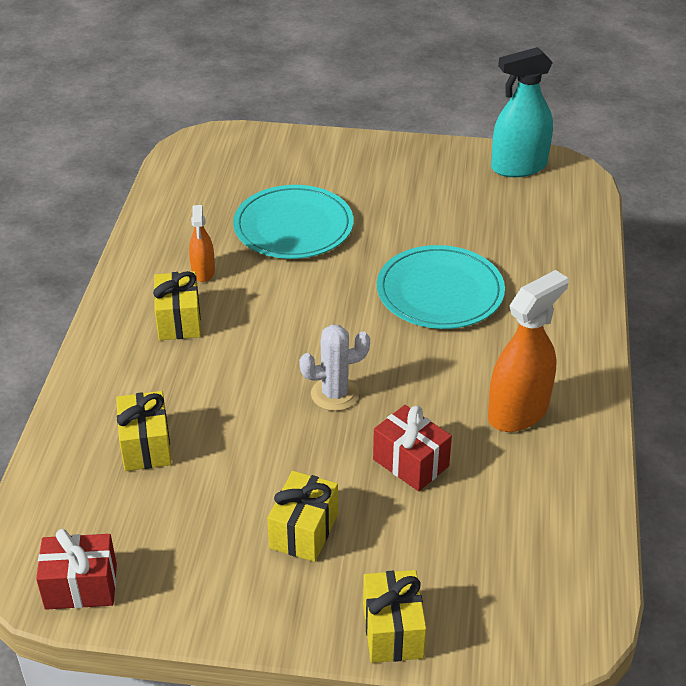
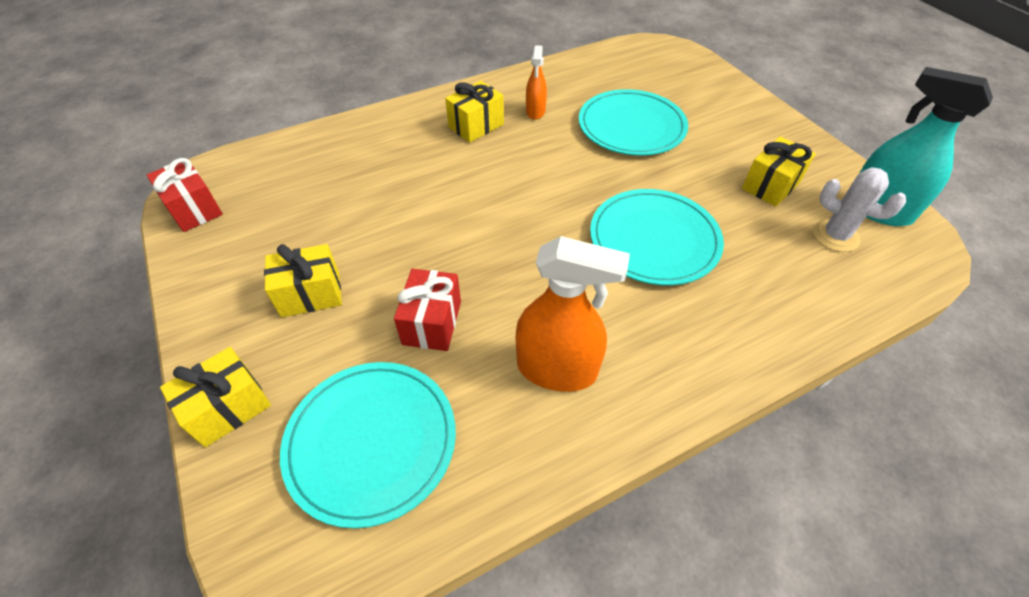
camera: 55 degrees right, 10 degrees up
(146, 446) = (342, 172): yellow gift -> yellow gift (770, 185)
(203, 272) = (535, 111): orange spray bottle -> orange spray bottle turned 45 degrees counterclockwise
(335, 394) = (473, 237): white cactus -> white cactus (835, 236)
(500, 547) = (371, 442): none -> turquoise plate

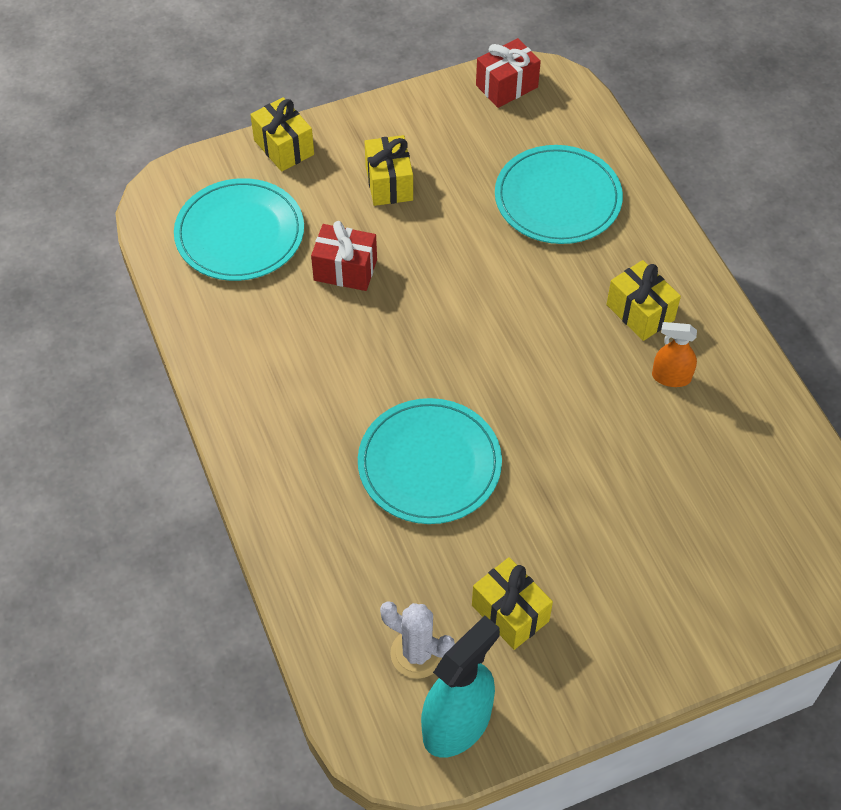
camera: 95 degrees right, 5 degrees up
(557, 369) = (282, 357): orange spray bottle -> none
(631, 126) = (637, 482): turquoise plate -> turquoise plate (557, 198)
(835, 236) = (417, 653): white cactus -> white cactus turned 75 degrees clockwise

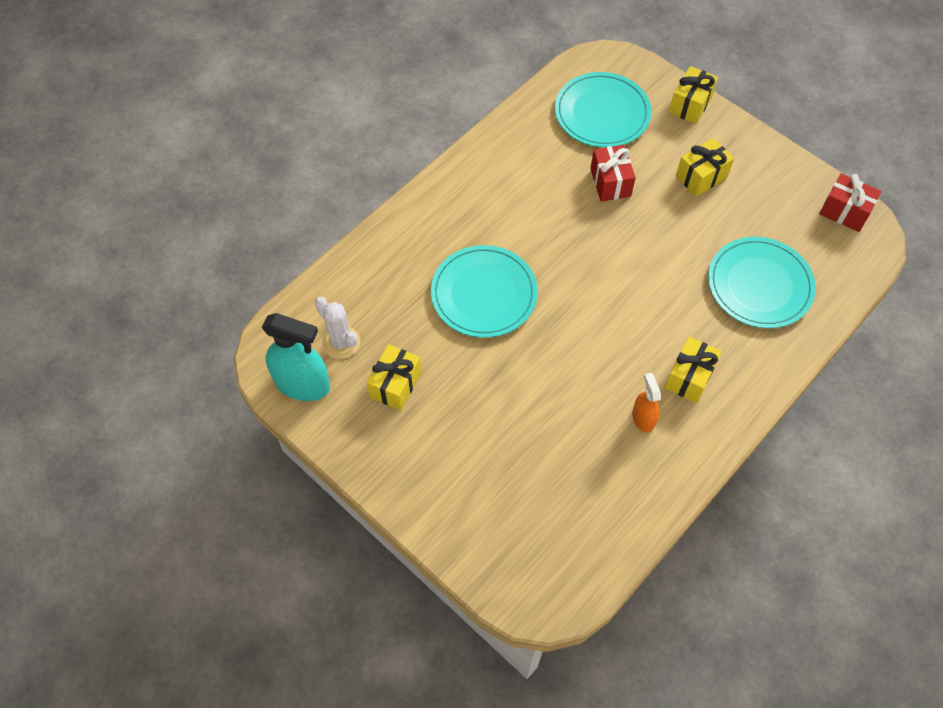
camera: 65 degrees right, 5 degrees up
(417, 653) = (341, 342): white cactus -> white cactus turned 45 degrees counterclockwise

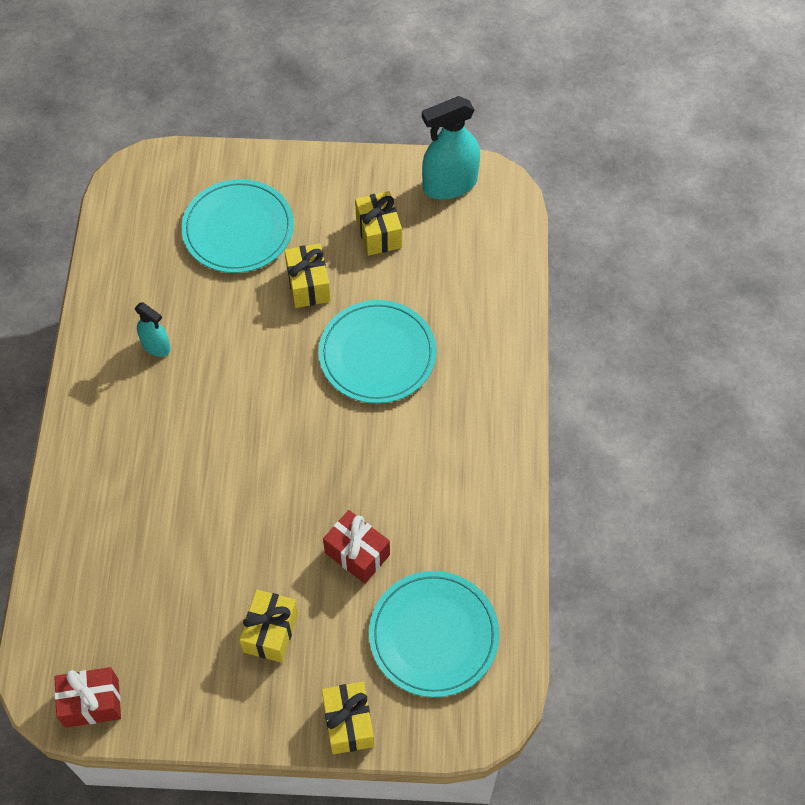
camera: 140 degrees right, 0 degrees up
(341, 342) = (453, 233): white cactus -> none
(643, 418) = (156, 346): orange spray bottle -> turquoise spray bottle
(689, 377) = (140, 408): yellow gift -> yellow gift (308, 285)
(759, 285) = (131, 547): turquoise plate -> turquoise plate (238, 229)

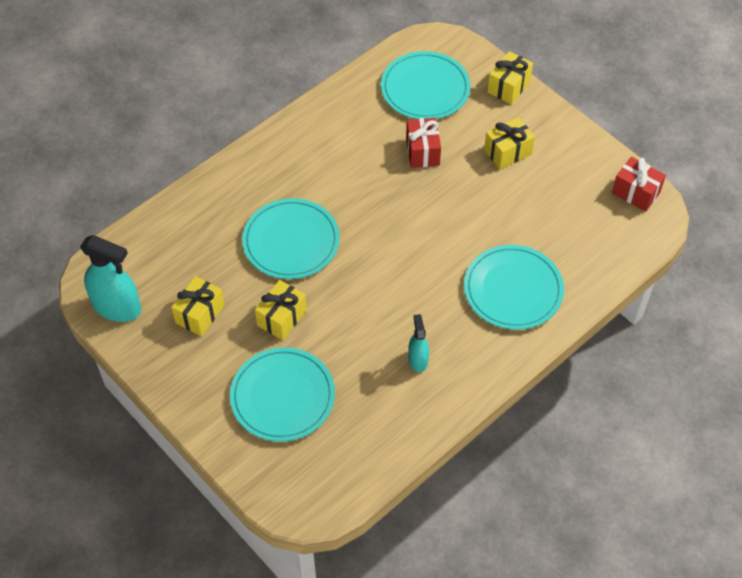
camera: 135 degrees left, 5 degrees down
(129, 480) = (513, 289): none -> turquoise plate

